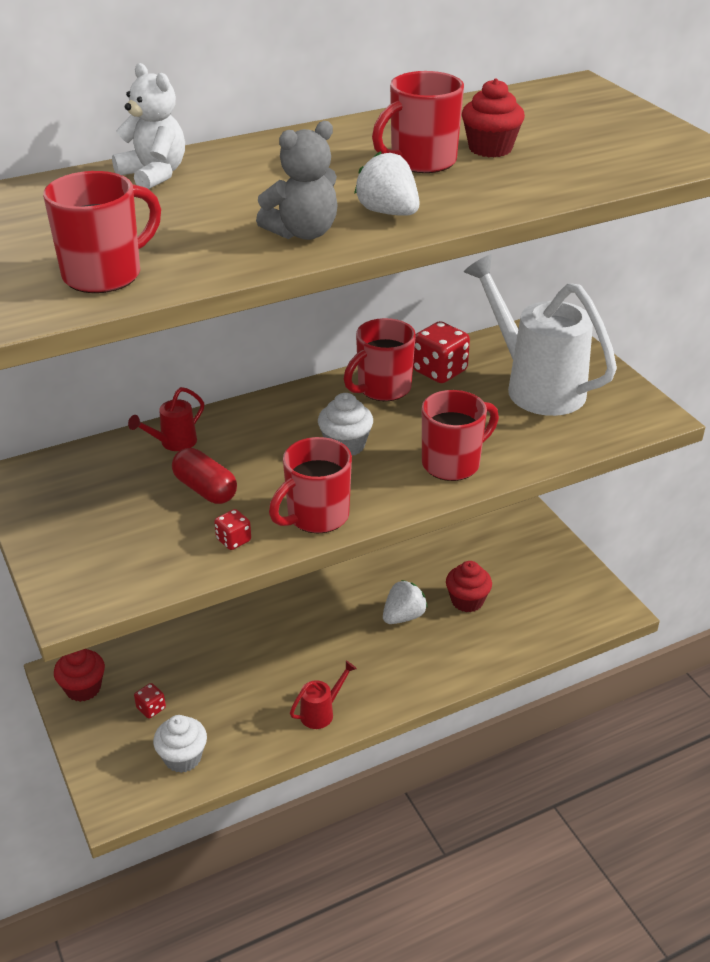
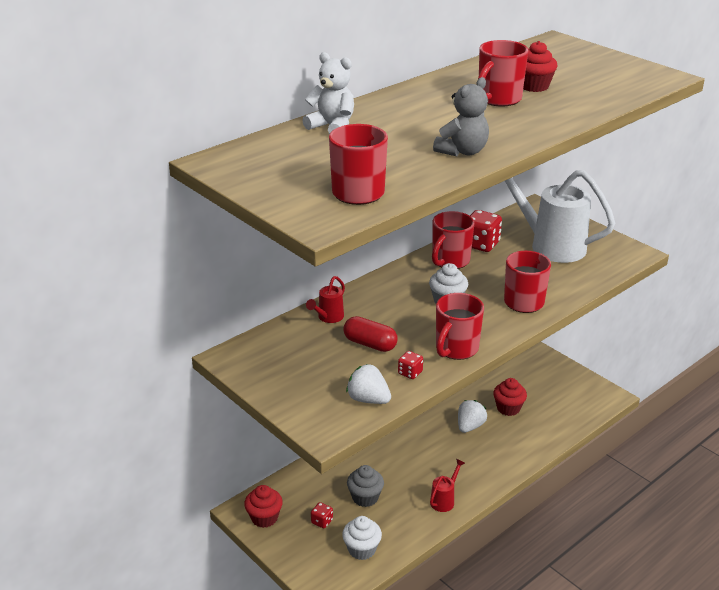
camera: 15 degrees left, 5 degrees down
(221, 687) = (365, 497): none -> grey cupcake
(388, 212) = (505, 133): white strawberry -> white strawberry (368, 399)

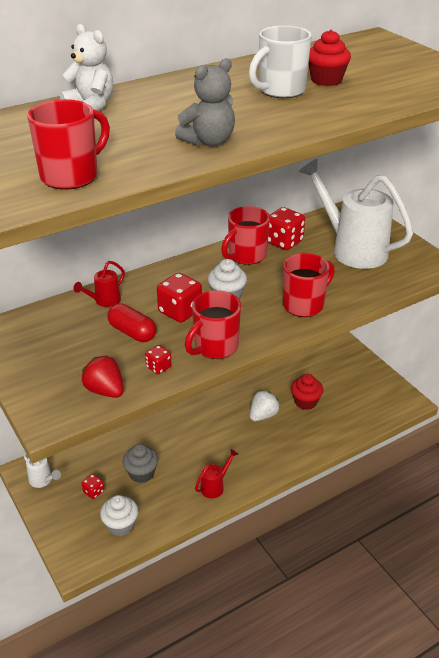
camera: 10 degrees right, 5 degrees up
(264, 518) = (43, 481): red cupcake -> white watering can
(368, 399) = (105, 390): white strawberry -> red strawberry
(408, 320) = (180, 311): none -> red dice
(498, 99) = (280, 91): red mug -> white mug

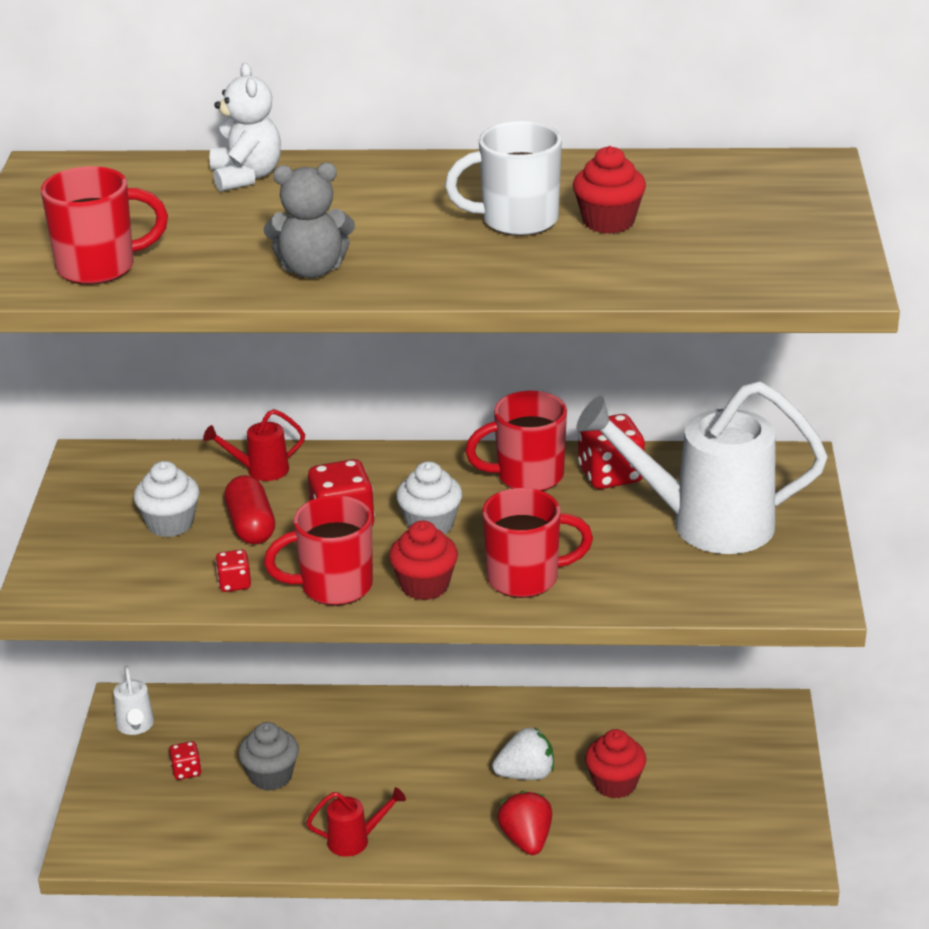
camera: 35 degrees right, 5 degrees down
(105, 390) = (141, 586): red strawberry -> red strawberry (526, 840)
(121, 525) = (182, 830): white cupcake -> white cupcake (170, 524)
(260, 328) = (424, 585): none -> red cupcake
(352, 249) = (705, 524): white watering can -> white watering can turned 75 degrees counterclockwise

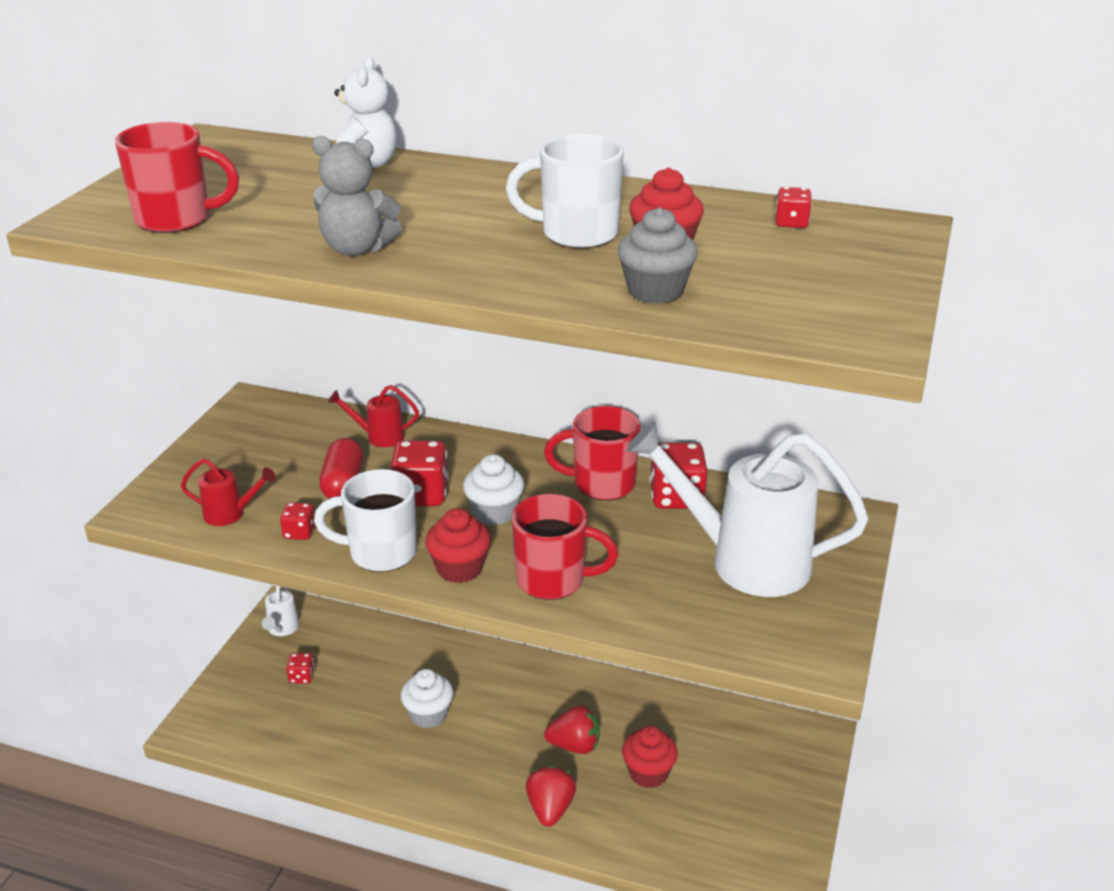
camera: 15 degrees right, 0 degrees up
(170, 524) = (279, 469): white cupcake -> white cupcake (428, 715)
(271, 776) = (365, 697): grey cupcake -> grey cupcake (655, 291)
(333, 587) = (380, 553): red mug -> white mug
(355, 840) = (405, 773): red watering can -> red watering can (230, 514)
(526, 774) = (574, 745): white strawberry -> red strawberry
(713, 177) = (791, 223): none -> red dice

